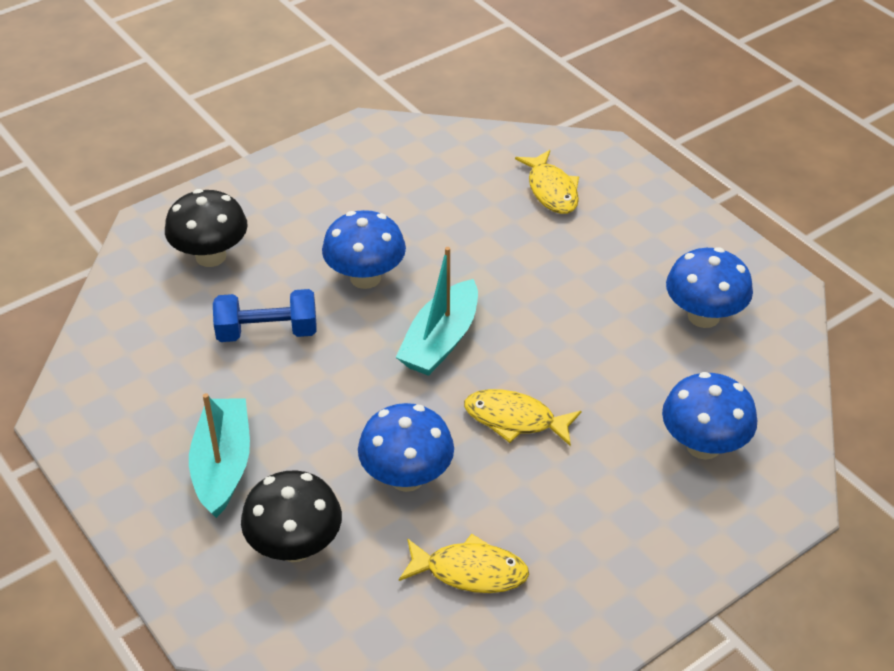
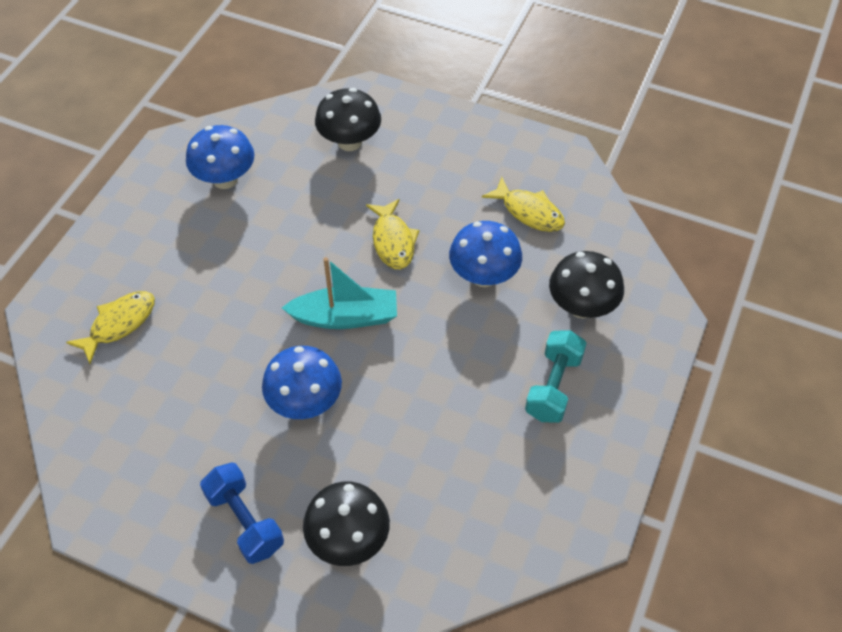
camera: 120 degrees left, 10 degrees up
(223, 465) = (553, 386): turquoise boat -> turquoise dumbbell
(267, 332) = (410, 437): blue dumbbell -> blue dumbbell (245, 521)
(470, 571) = (529, 212): yellow fish -> yellow fish turned 150 degrees clockwise
(703, 445) = (349, 142): blue mushroom -> black mushroom

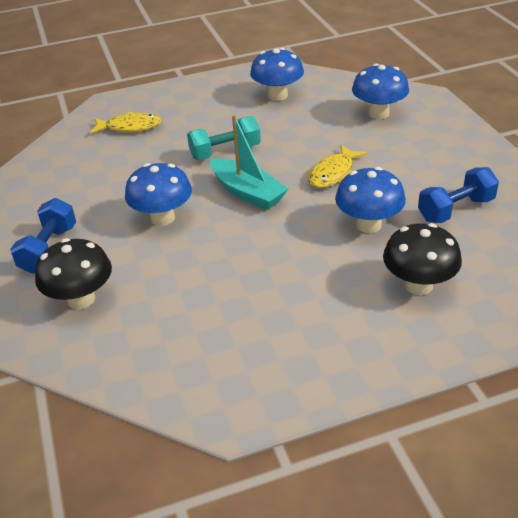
camera: 50 degrees right, 15 degrees down
(349, 142) = (378, 113): black mushroom -> blue mushroom
(529, 212) = (456, 209): yellow fish -> blue dumbbell
(553, 386) = (327, 315): turquoise dumbbell -> turquoise dumbbell (225, 152)

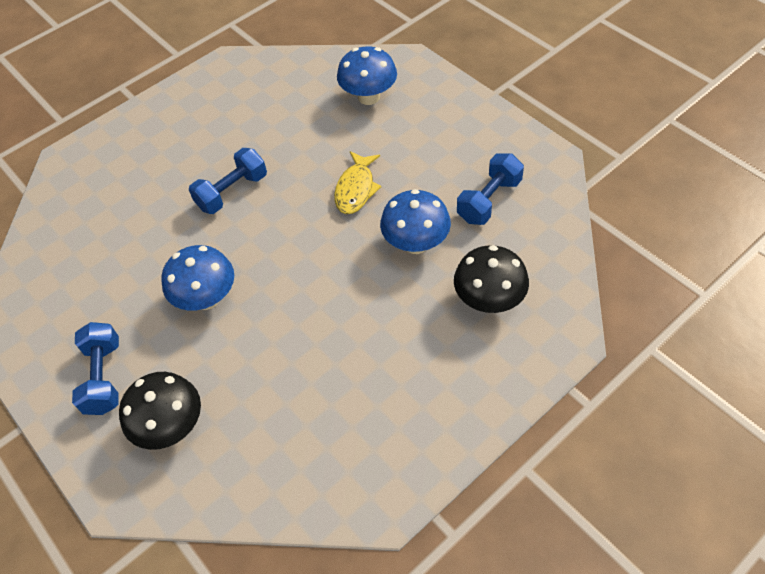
camera: 20 degrees left, 15 degrees up
(130, 127) = (110, 187): yellow fish -> none
(225, 152) = (232, 192): turquoise dumbbell -> blue dumbbell
(247, 193) = (280, 239): turquoise boat -> none
(278, 95) = (253, 99): blue mushroom -> none

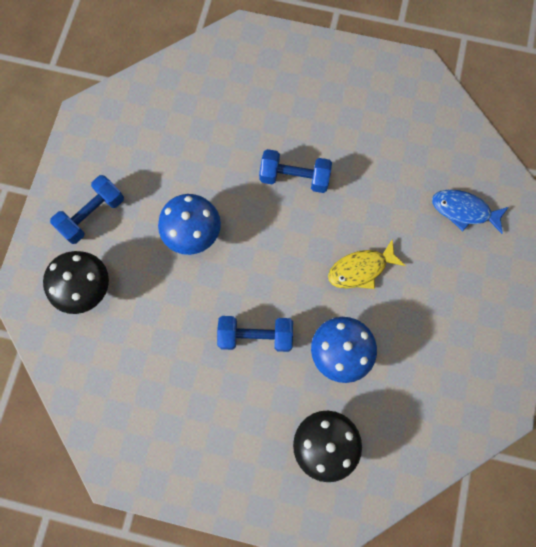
camera: 50 degrees right, 20 degrees up
(369, 97) = (464, 211): blue mushroom -> blue fish
(489, 200) = (421, 384): blue dumbbell -> blue dumbbell (255, 336)

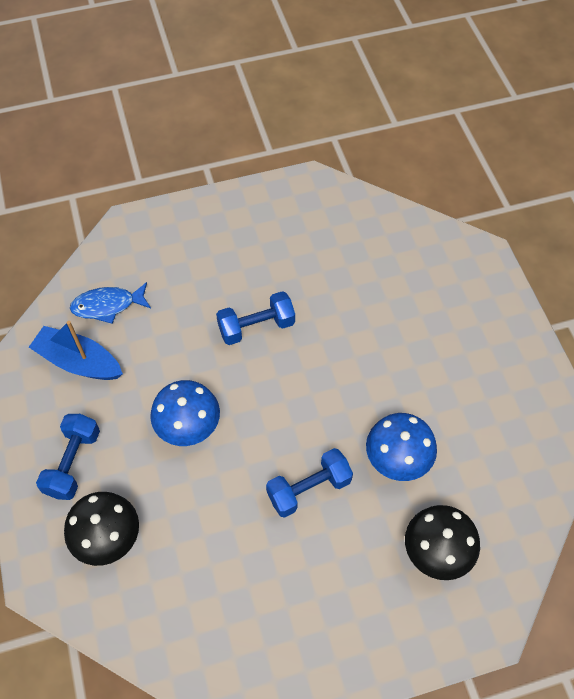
camera: 30 degrees left, 15 degrees down
(141, 134) = (79, 362): none -> blue boat
(361, 269) = (369, 375): yellow fish -> none
(464, 211) = (426, 279): blue fish -> blue fish (107, 306)

